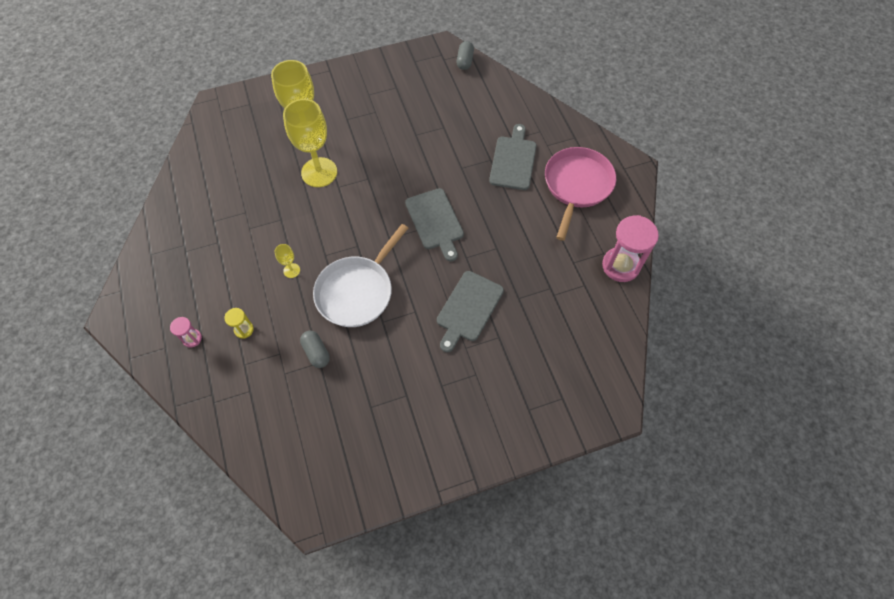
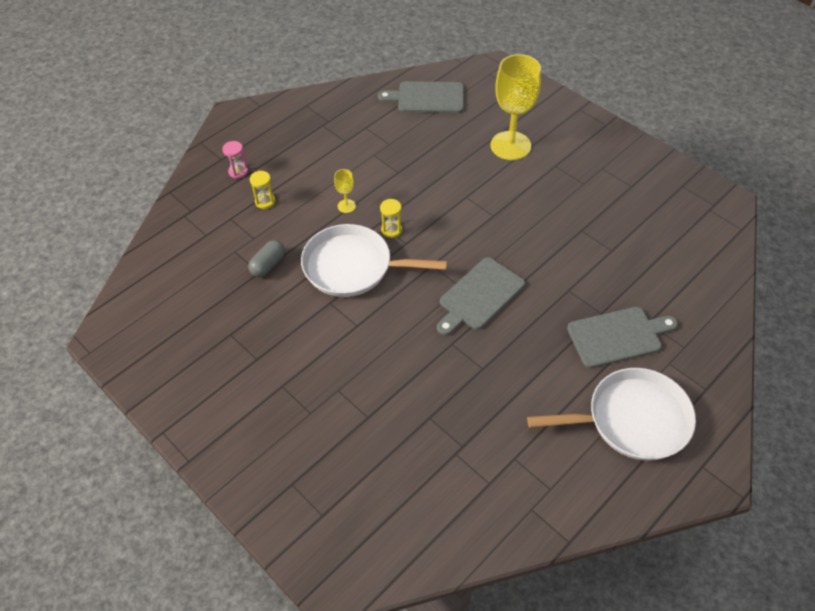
camera: 65 degrees right, 10 degrees down
(319, 172) = (472, 174): yellow goblet -> none
(338, 249) = (391, 230): none -> yellow hourglass
(465, 61) = (725, 230): grey capsule -> none
(468, 308) = (387, 373): grey cutting board -> grey cutting board (427, 98)
(577, 185) = (632, 419): pink pan -> white pan
(620, 266) = (544, 516): pink hourglass -> none

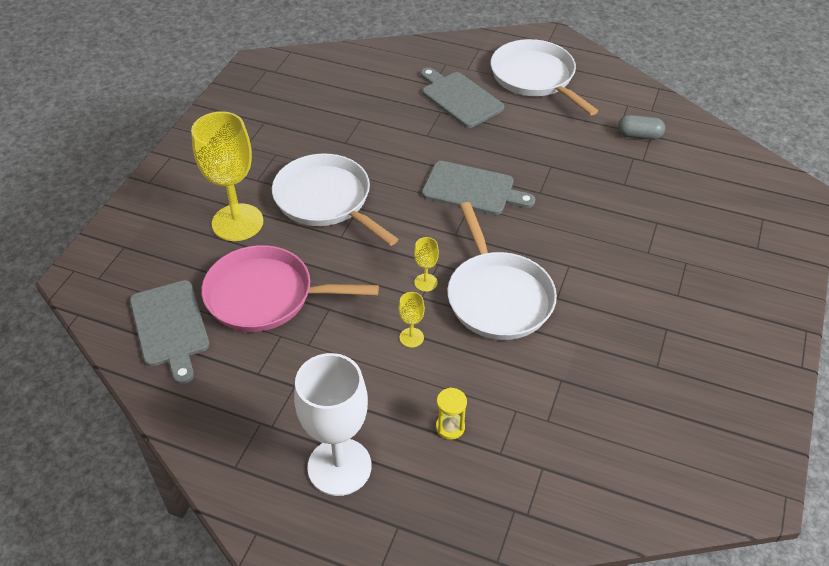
camera: 115 degrees left, 5 degrees down
(238, 171) = (412, 488): pink hourglass -> none
(268, 265) = (545, 375): grey capsule -> grey capsule (639, 135)
(275, 146) = (339, 466): none -> white goblet
(391, 230) = (426, 282): yellow hourglass -> yellow goblet
(429, 144) = (265, 295): none -> pink pan
(511, 199) = (326, 200): none -> white pan

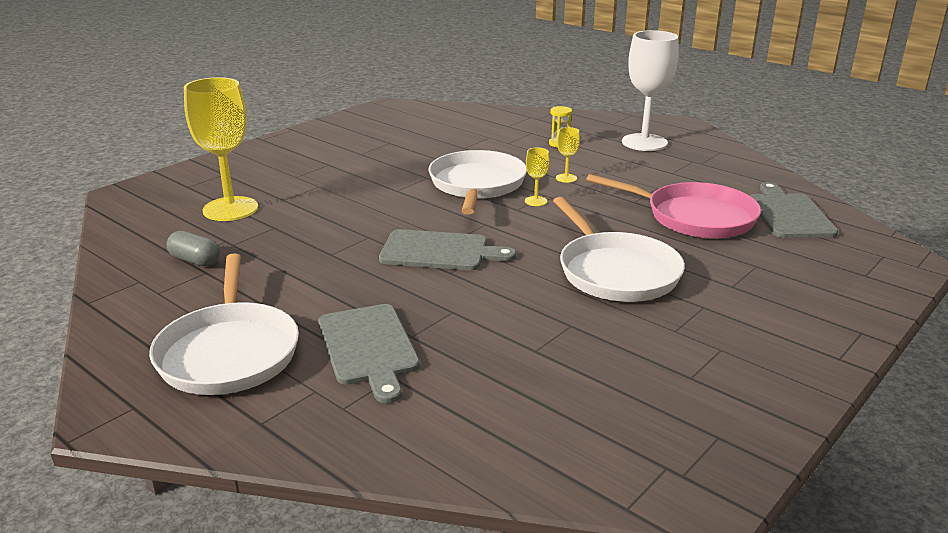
camera: 160 degrees left, 20 degrees down
(237, 222) = (727, 271): yellow goblet -> yellow goblet (230, 209)
(472, 189) = (439, 251): grey cutting board -> grey cutting board turned 150 degrees clockwise

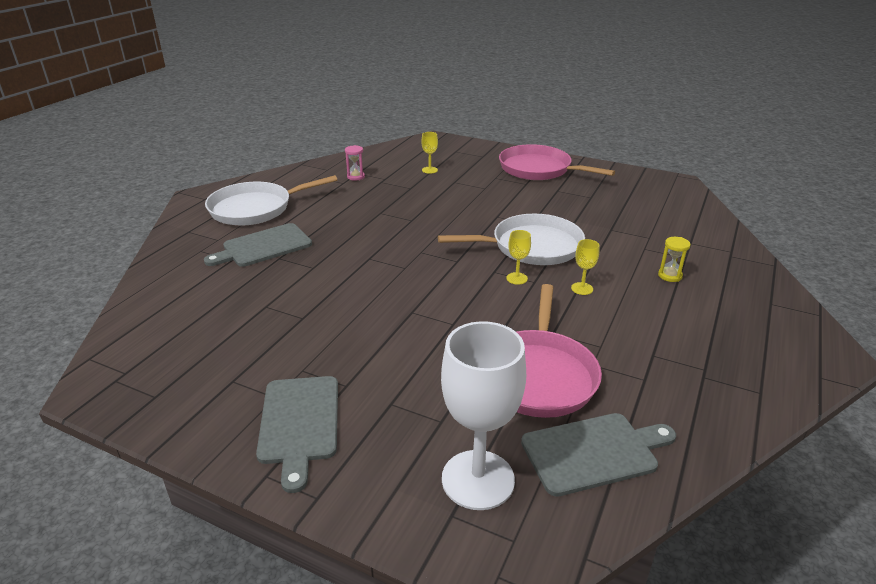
camera: 75 degrees right, 5 degrees up
(195, 260) = (356, 177): grey capsule -> pink hourglass
(230, 209) = (429, 170): yellow goblet -> yellow goblet, size x0.43
(297, 152) = (538, 169): none -> pink pan
(439, 251) = (400, 249): grey cutting board -> grey cutting board (299, 423)
(615, 272) = (395, 332): white pan -> none
(644, 142) = (731, 330): white goblet -> white goblet (478, 479)

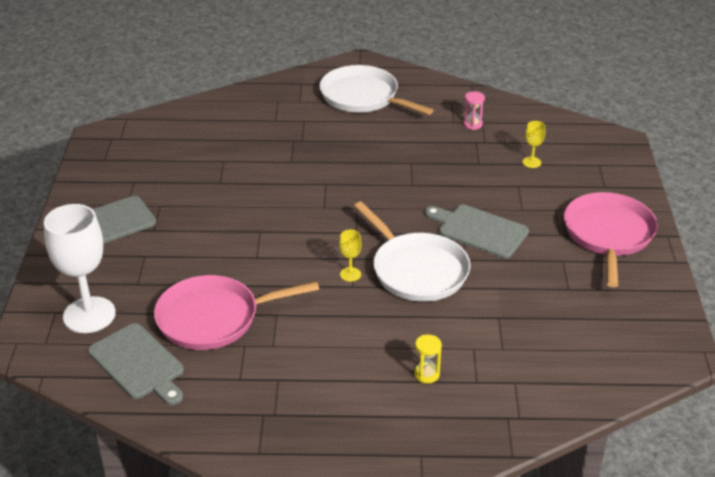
camera: 65 degrees right, 5 degrees up
(264, 246) = (305, 126): grey cutting board -> grey cutting board (479, 230)
(582, 288) = (360, 318): yellow goblet -> none

